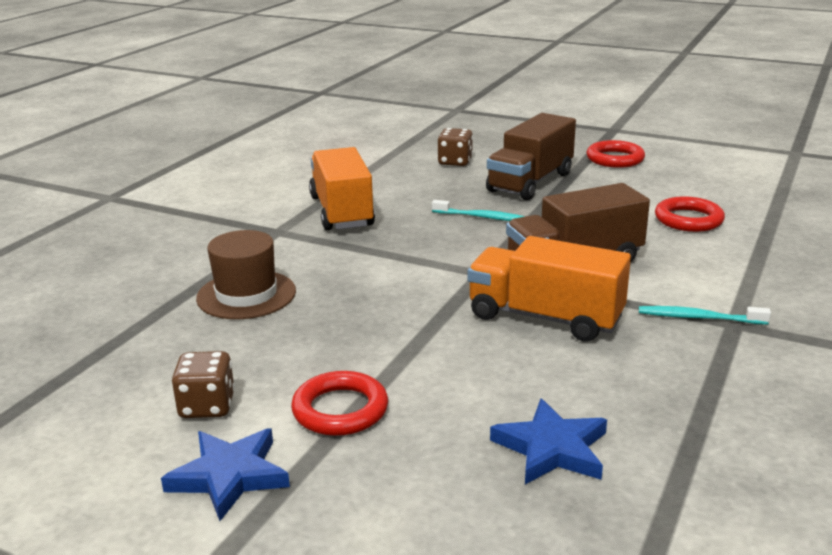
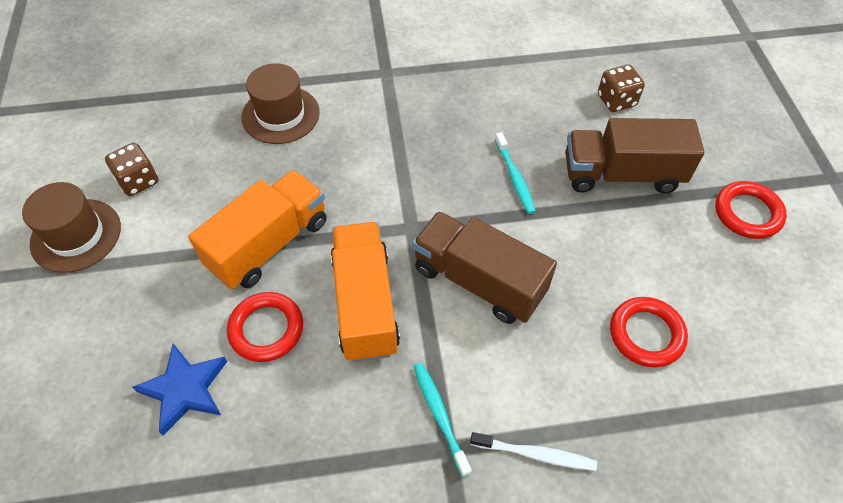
camera: 55 degrees right, 30 degrees up
(229, 476) = (76, 235): blue star -> brown hat
(340, 410) = (169, 248): red ring -> red ring (266, 329)
(342, 212) = (449, 87): orange truck -> orange truck (269, 244)
(766, 290) = (535, 454): none -> white toothbrush

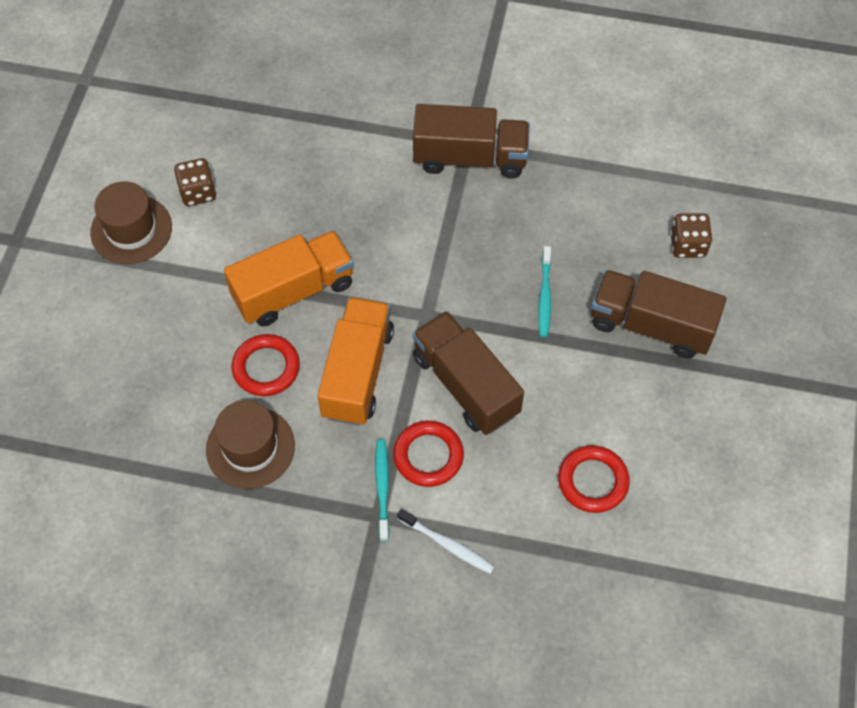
camera: 20 degrees right, 5 degrees up
(185, 389) = (184, 397): blue star -> none
(280, 115) = (348, 161): brown hat -> brown hat (250, 447)
(393, 83) = (470, 158): none -> brown truck
(747, 213) = (753, 403): red ring -> red ring (428, 456)

